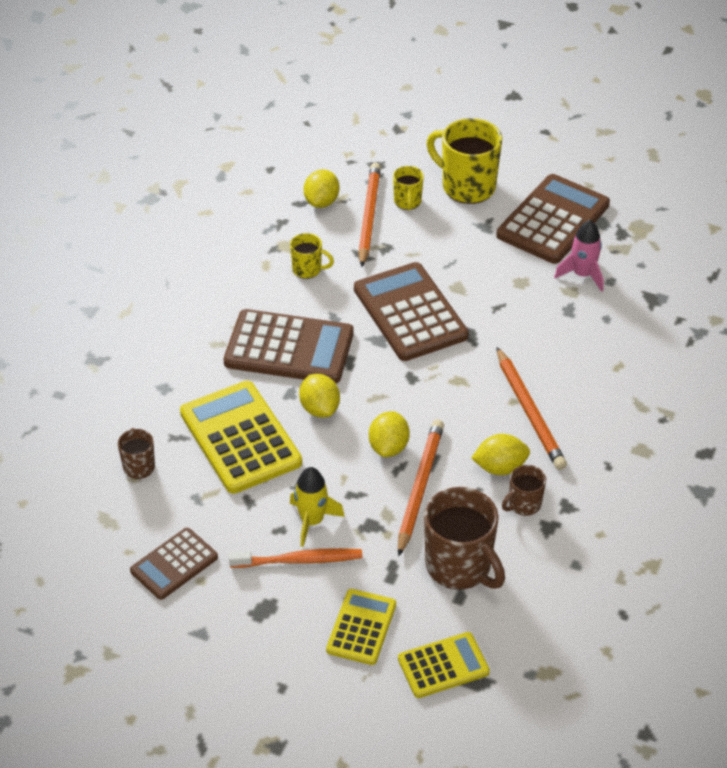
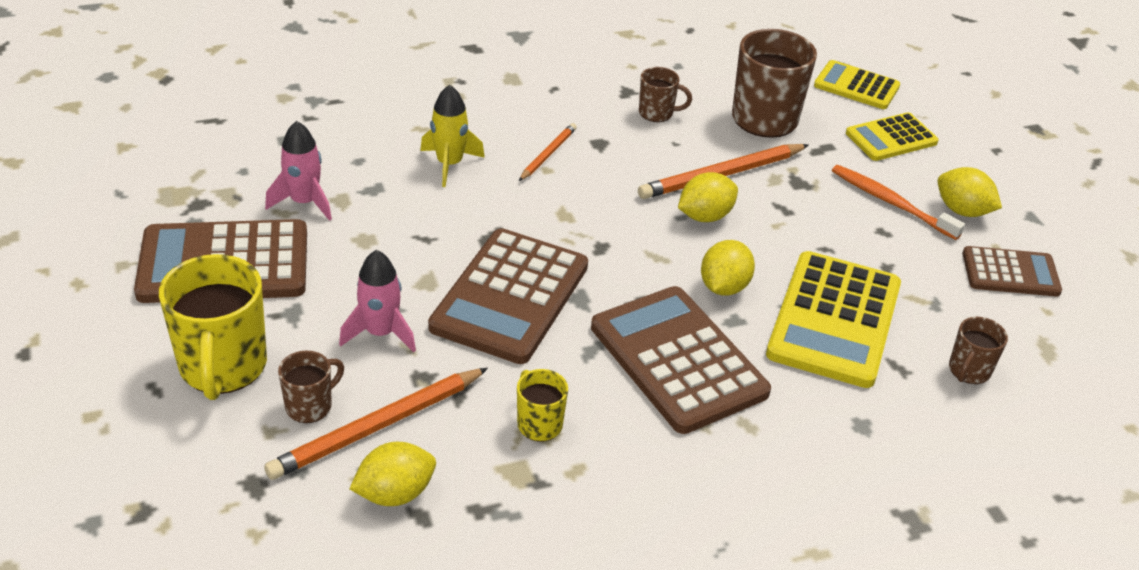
camera: 135 degrees left, 5 degrees down
(312, 521) = (846, 217): yellow rocket -> yellow rocket (449, 164)
(407, 202) = (310, 406): yellow mug -> brown mug
(434, 249) = (380, 333): none -> pink rocket
(500, 467) = (636, 142): yellow lemon -> yellow lemon (962, 211)
(529, 411) = (548, 154): orange pencil -> orange pencil, size x0.55

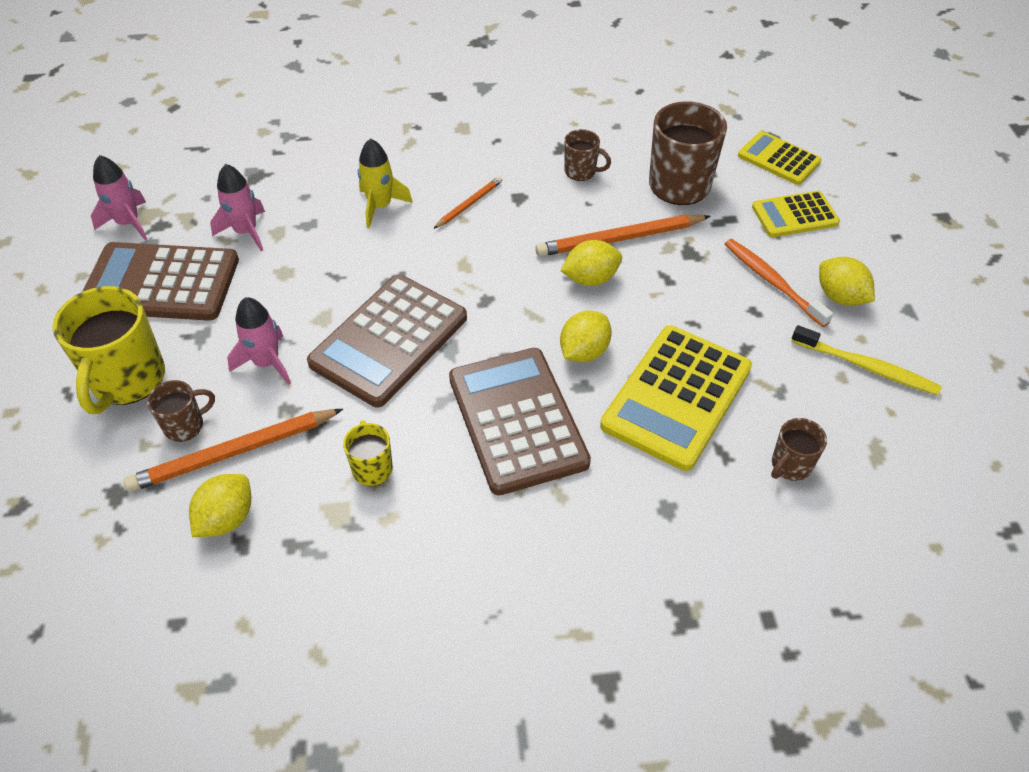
camera: 15 degrees right, 10 degrees up
(159, 205) = (128, 223): none -> pink rocket
(395, 493) = (227, 519): yellow lemon -> yellow lemon turned 45 degrees counterclockwise
(1010, 273) = (867, 367): brown calculator -> yellow toothbrush

